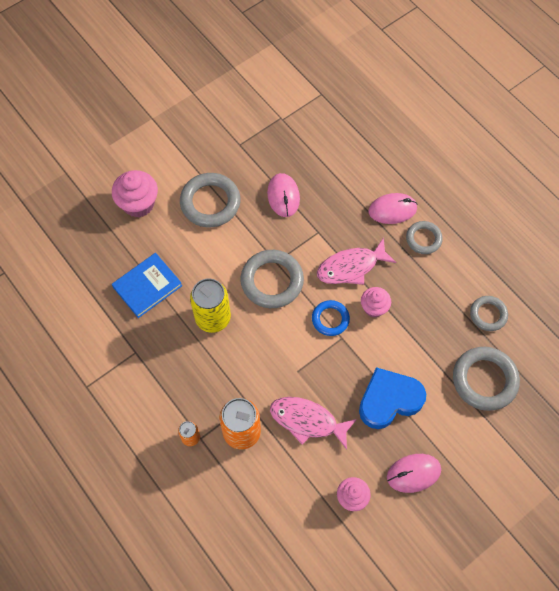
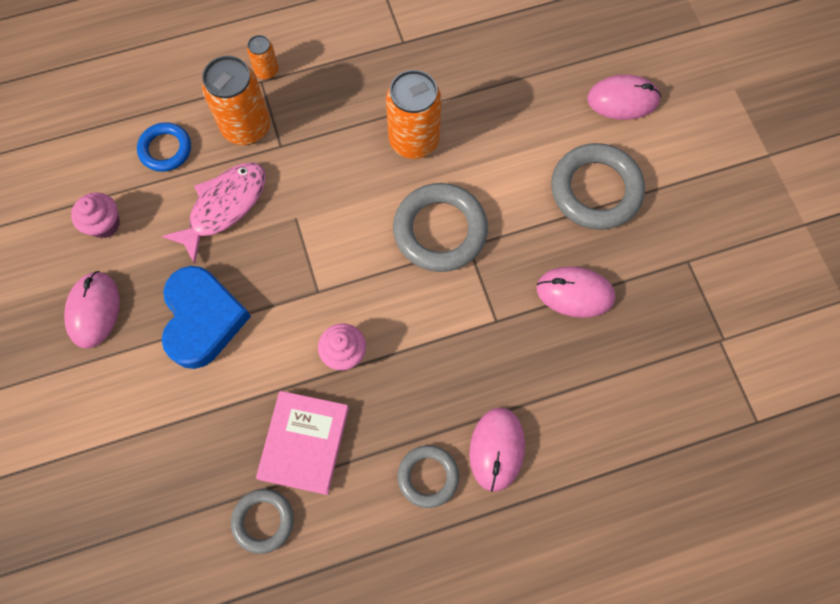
camera: 110 degrees right, 5 degrees up
(138, 204) = (623, 100): pink cupcake -> pink mouse
(147, 286) = (490, 78): blue book -> none
(213, 318) = (414, 140): yellow can -> orange can
(330, 319) = (351, 287): blue ring -> blue ring (165, 149)
(351, 267) = (421, 346): pink fish -> none
(436, 310) = (304, 443): none -> pink book
(484, 380) = (168, 465): grey ring -> none

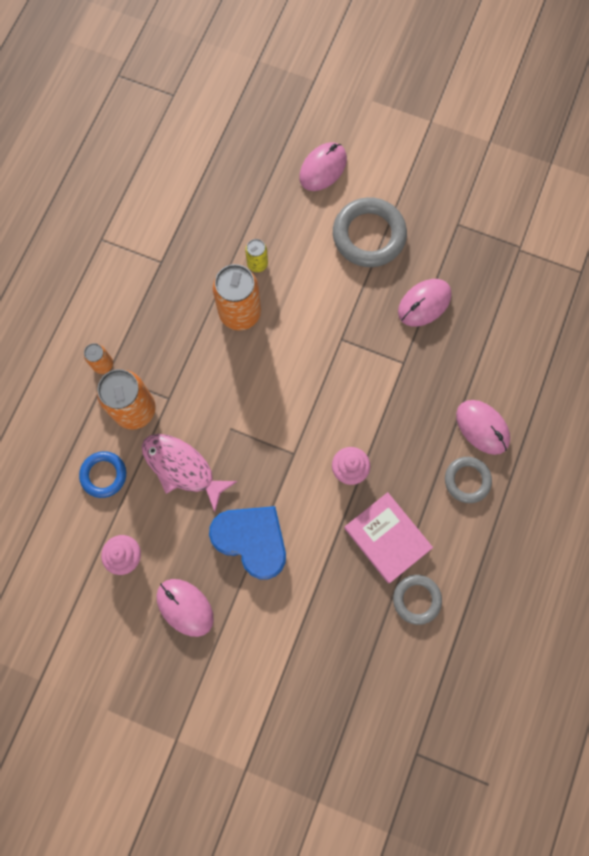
camera: 50 degrees left, 5 degrees up
(224, 207) = (182, 468): pink fish -> pink fish turned 45 degrees counterclockwise
(440, 230) = (316, 347): grey ring -> none
(475, 118) = (257, 264): none -> yellow can

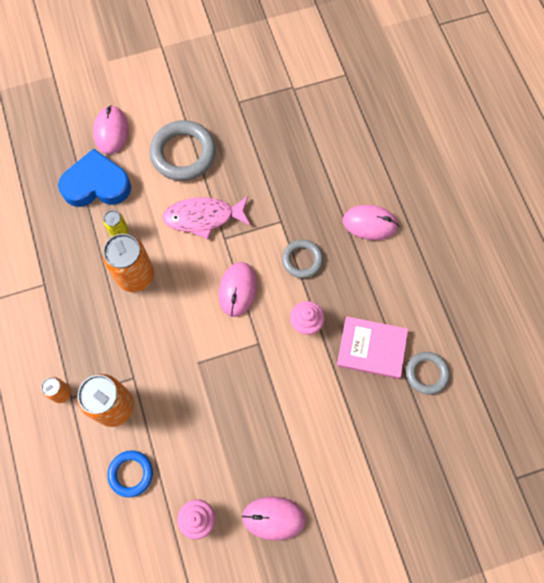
camera: 40 degrees left, 5 degrees down
(182, 468) = (186, 419): pink fish -> pink fish (203, 217)
(252, 540) = (281, 429): blue heart -> blue heart (96, 184)
(424, 304) = (261, 171): pink mouse -> pink mouse (238, 290)
(467, 480) = (390, 266): grey ring -> grey ring (302, 260)

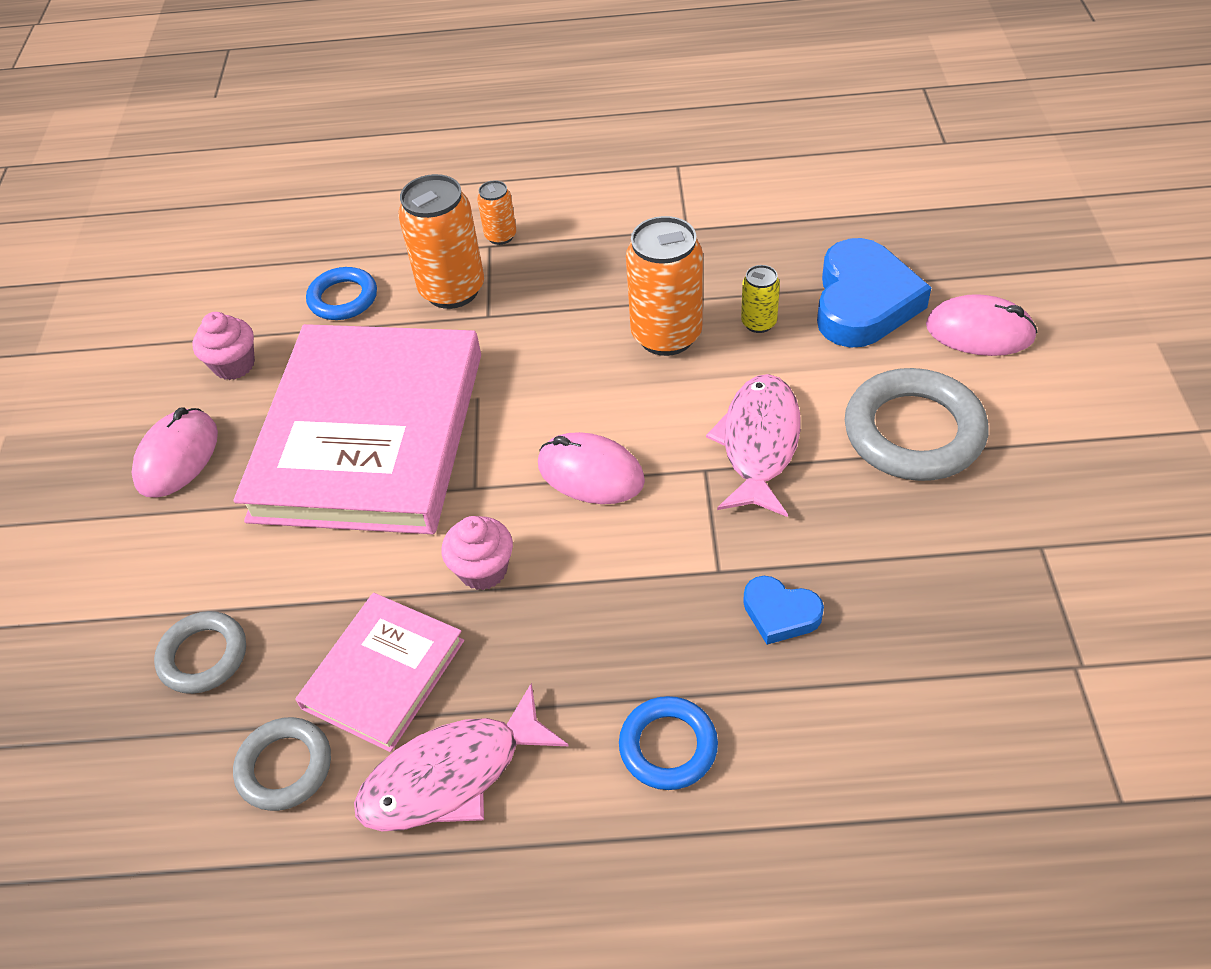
camera: 110 degrees right, 20 degrees down
(235, 412) = (370, 435): none -> pink book
(297, 193) = (780, 613): none -> blue heart
(302, 260) = (619, 590): grey ring -> grey ring (203, 656)
(370, 223) = (668, 746): pink mouse -> blue ring
(408, 302) = (451, 775): none -> pink fish

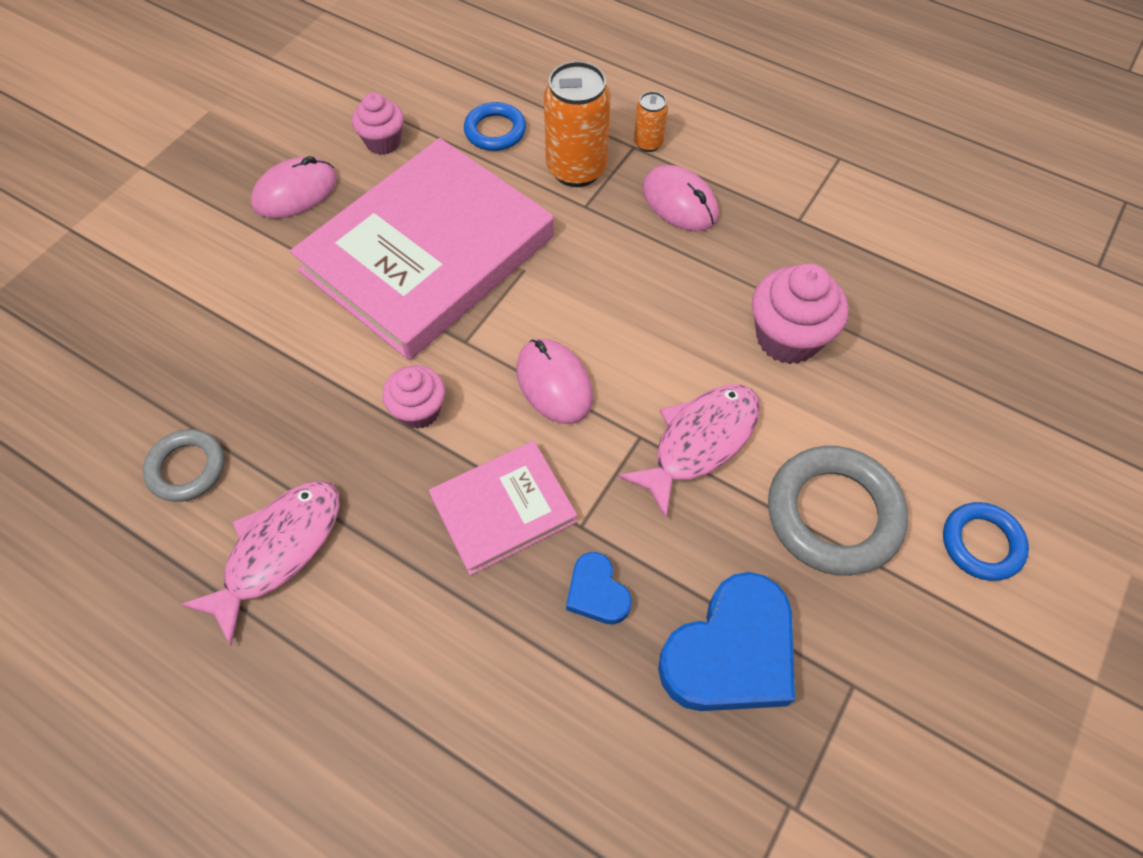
camera: 30 degrees right, 10 degrees up
(203, 656) = (201, 353): grey ring -> none
(383, 674) = (295, 444): pink book -> pink book (503, 509)
(451, 775) = (278, 550): pink fish -> pink fish turned 120 degrees clockwise
(666, 335) = (705, 304): orange can -> none
(668, 746) = (432, 636): blue ring -> blue ring (981, 543)
(758, 323) = (787, 338): yellow can -> pink cupcake
(863, 302) = (891, 373): blue heart -> blue heart (730, 652)
(979, 331) = (971, 461): pink mouse -> pink mouse (679, 202)

